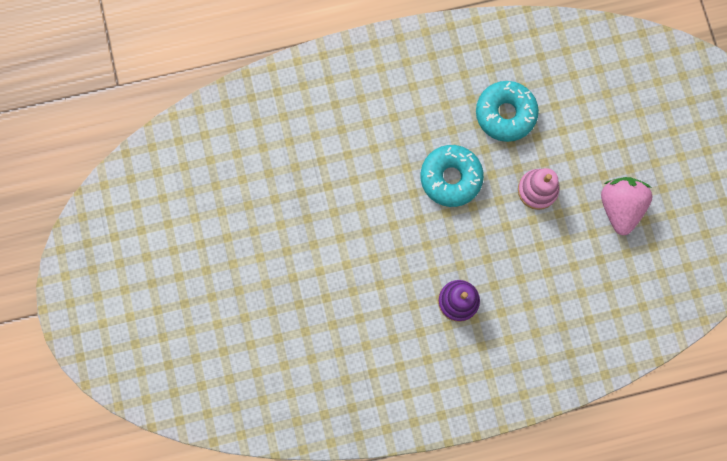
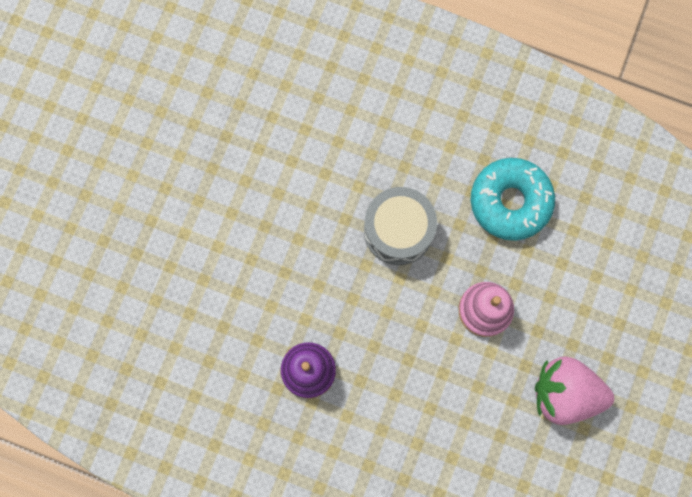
camera: 35 degrees right, 0 degrees up
(450, 178) = (398, 230): turquoise donut -> grey drum
(619, 207) = (565, 393): pink strawberry -> pink strawberry turned 120 degrees counterclockwise

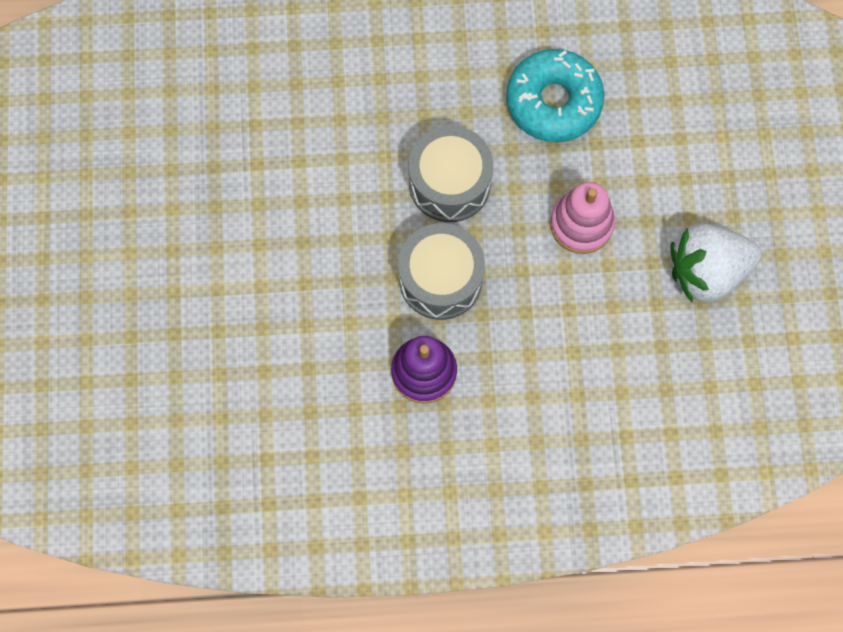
camera: 25 degrees left, 5 degrees down
(355, 303) = (440, 279): none -> grey drum
(565, 393) = (706, 271): pink strawberry -> white strawberry

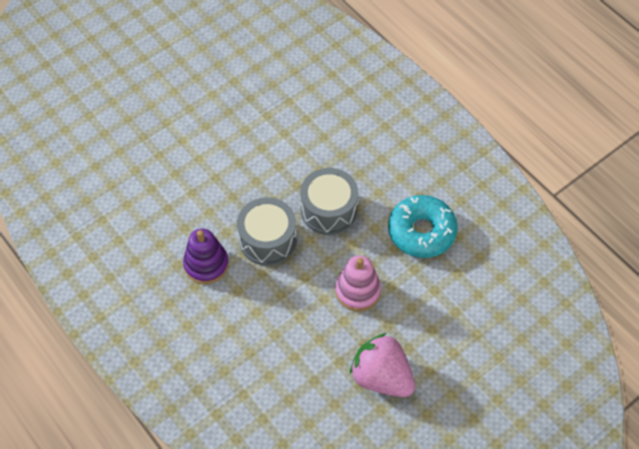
camera: 55 degrees right, 15 degrees down
(706, 271) = (381, 377): white strawberry -> pink strawberry

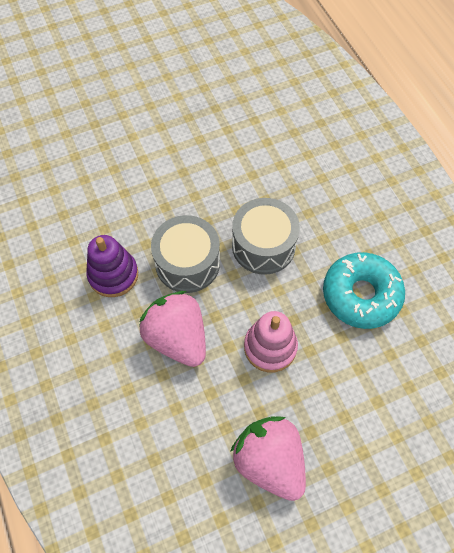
camera: 15 degrees right, 5 degrees up
(278, 302) = (177, 338): none -> pink strawberry

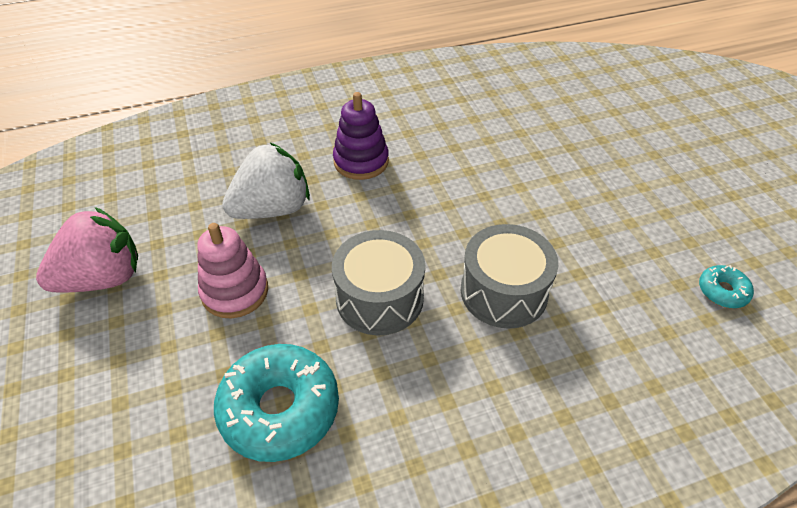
camera: 95 degrees right, 15 degrees down
(177, 338) = (272, 209): pink strawberry -> white strawberry
(187, 263) = (365, 221): grey drum -> grey drum (504, 292)
(234, 59) = (722, 291): none -> turquoise donut

